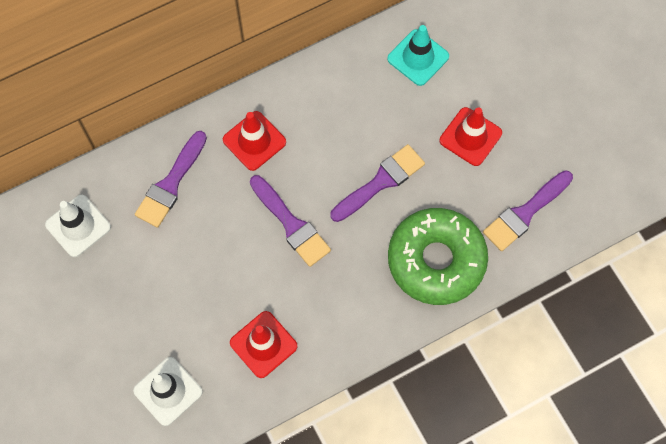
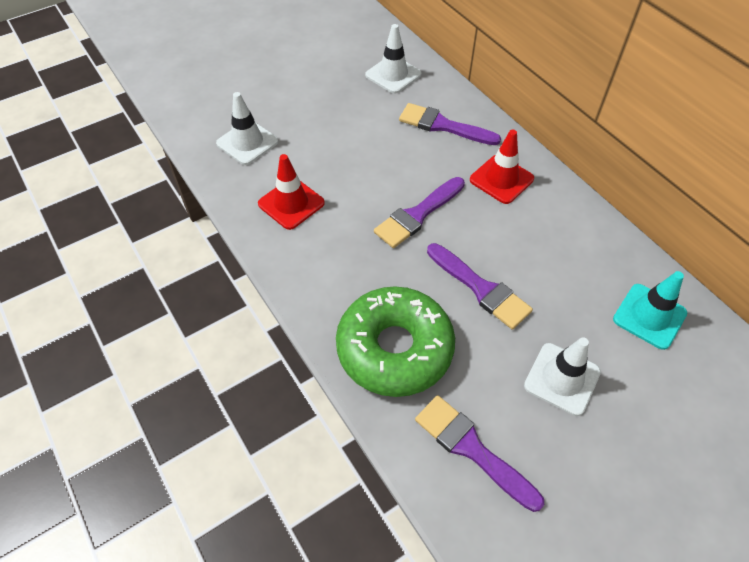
camera: 85 degrees right, 15 degrees down
(470, 137) = (562, 379): red traffic cone -> white traffic cone

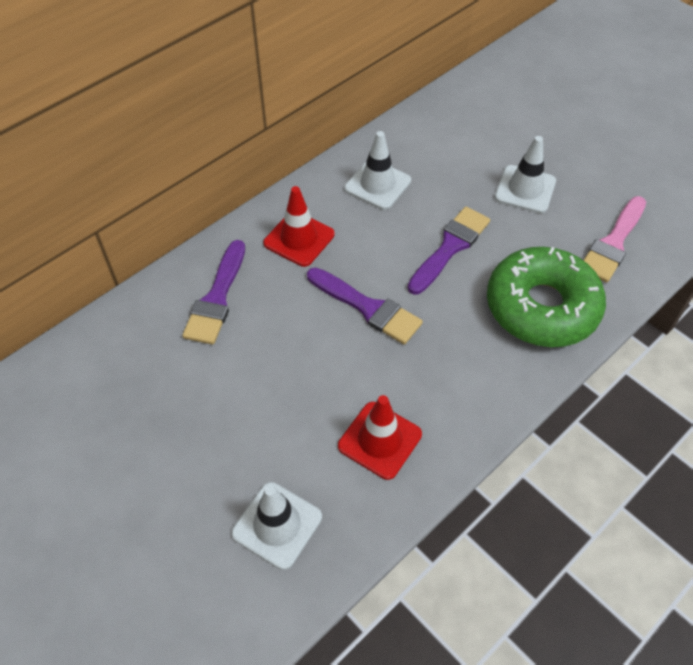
camera: 100 degrees left, 0 degrees up
(393, 75) = (116, 364): white traffic cone -> white traffic cone (377, 185)
(472, 449) = (613, 243): purple brush -> pink brush
(649, 316) = (442, 136): turquoise traffic cone -> none

